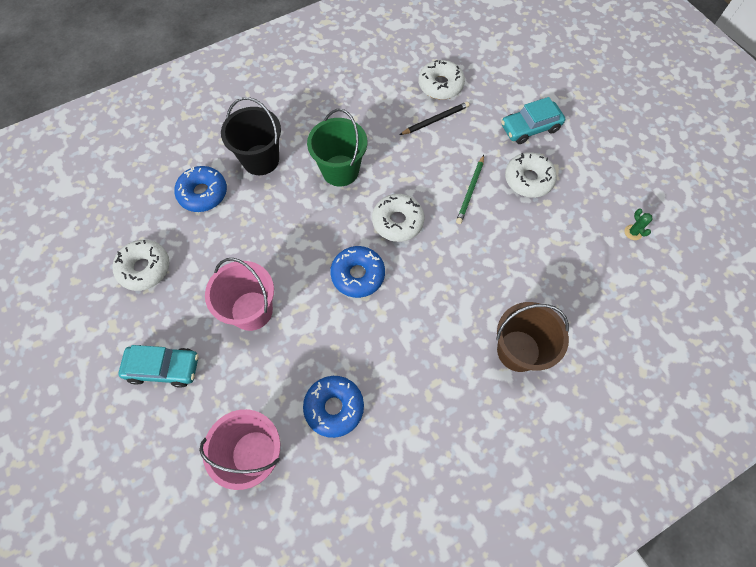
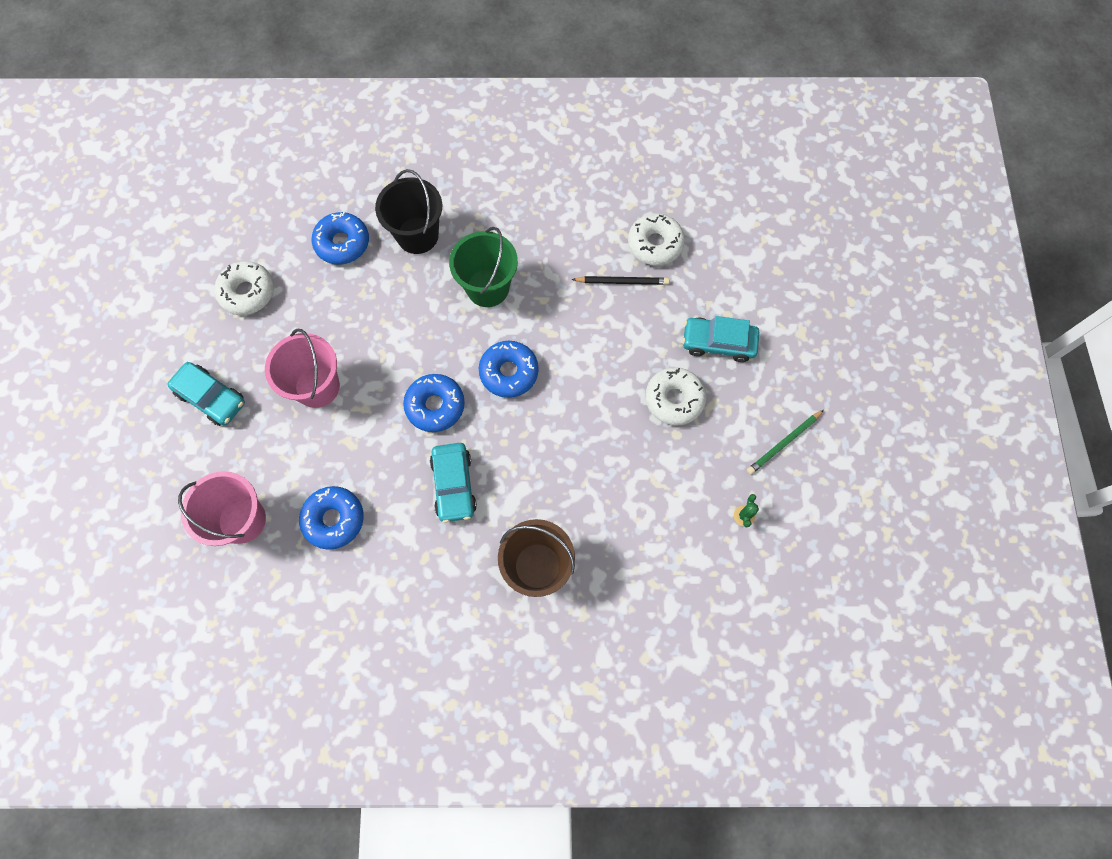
camera: 30 degrees right, 5 degrees up
(397, 221) = (509, 372): white donut -> blue donut
(413, 326) = (454, 485): none -> turquoise car
(470, 191) = (604, 379): green pencil -> green pencil (784, 443)

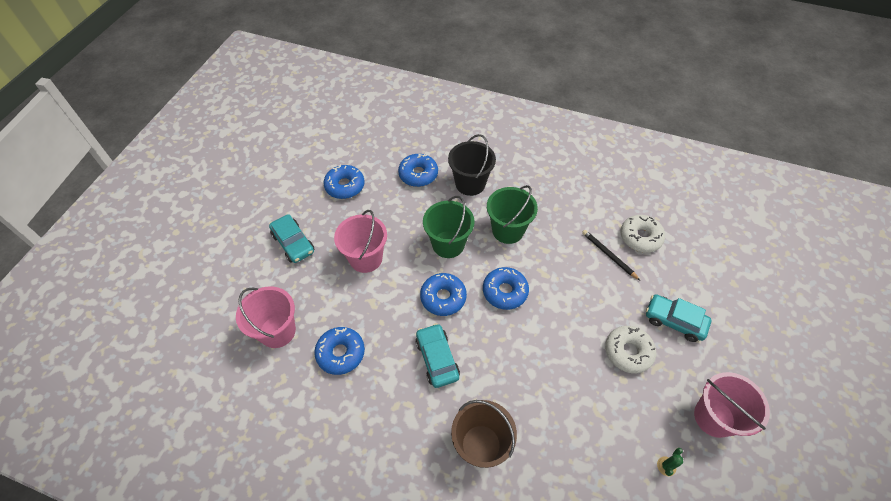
camera: 20 degrees right, 15 degrees down
(247, 292) = (345, 186): white donut -> blue donut
(417, 332) = (448, 244): none -> green bucket
(454, 485) = (437, 359): turquoise car -> turquoise car turned 150 degrees clockwise
(622, 281) = (608, 255): black pencil -> black pencil turned 150 degrees counterclockwise
(784, 443) = (714, 417): green pencil -> pink bucket

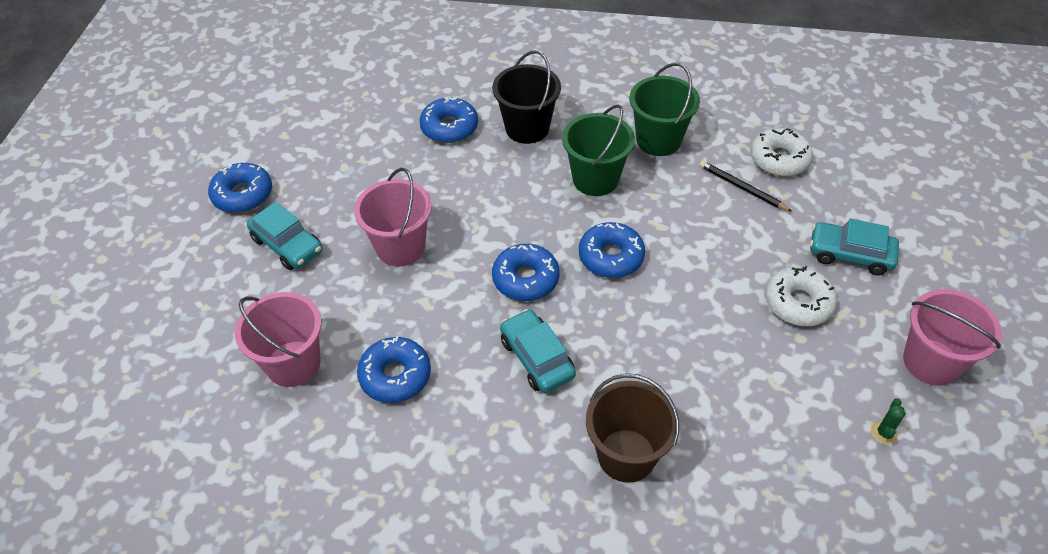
camera: 10 degrees left, 5 degrees down
(345, 186) = (345, 158): blue donut -> blue donut (243, 195)
(448, 244) = (515, 210): green bucket -> green bucket (658, 140)

